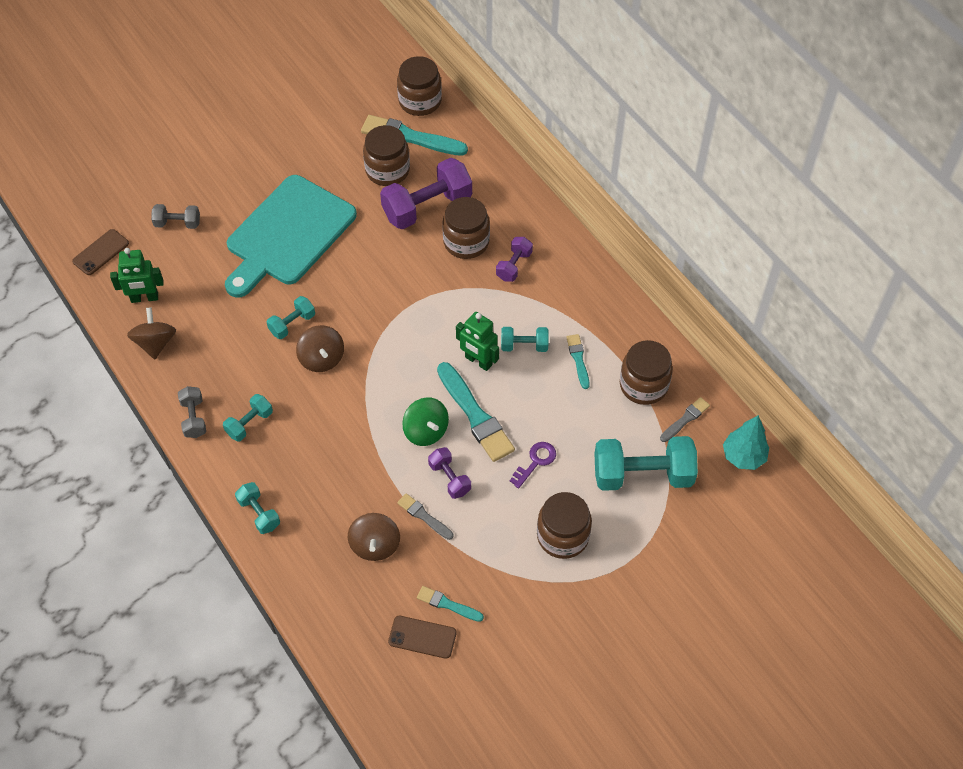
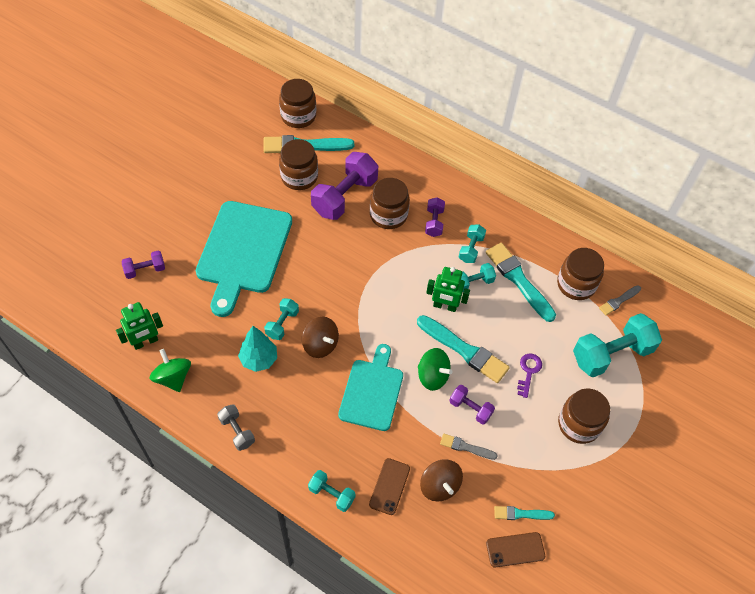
camera: 25 degrees left, 0 degrees up
(101, 252) = (88, 315): brown phone -> brown phone (389, 486)
(155, 343) = (173, 378): brown spinning top -> green spinning top
(177, 223) = (145, 270): grey dumbbell -> purple dumbbell
(249, 423) = (286, 419): turquoise dumbbell -> turquoise dumbbell (471, 249)
(352, 425) = (372, 391): none -> turquoise cutting board
(578, 359) = (519, 280): turquoise brush -> turquoise brush, size x1.92
(685, 419) = (619, 301): grey brush -> grey brush turned 150 degrees counterclockwise
(743, 456) = (674, 315): turquoise tree -> turquoise tree (259, 359)

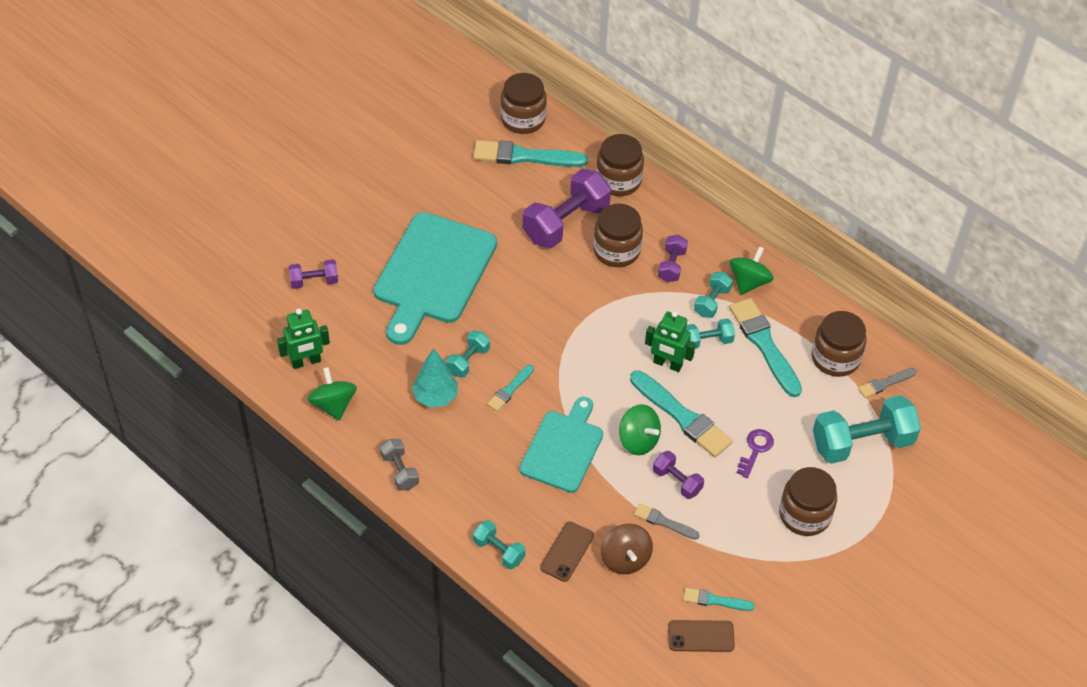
camera: 10 degrees right, 5 degrees down
(299, 177) = (513, 193): brown jar -> brown jar (618, 180)
(320, 345) = (510, 389): brown spinning top -> turquoise brush
(496, 229) = (749, 282): none -> green spinning top

